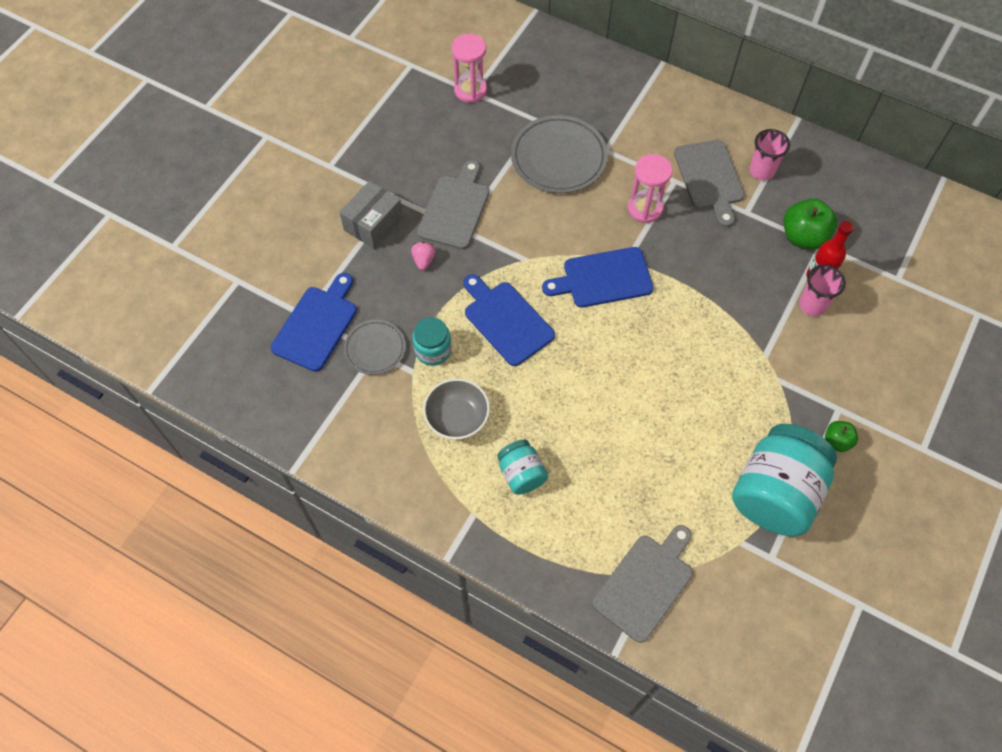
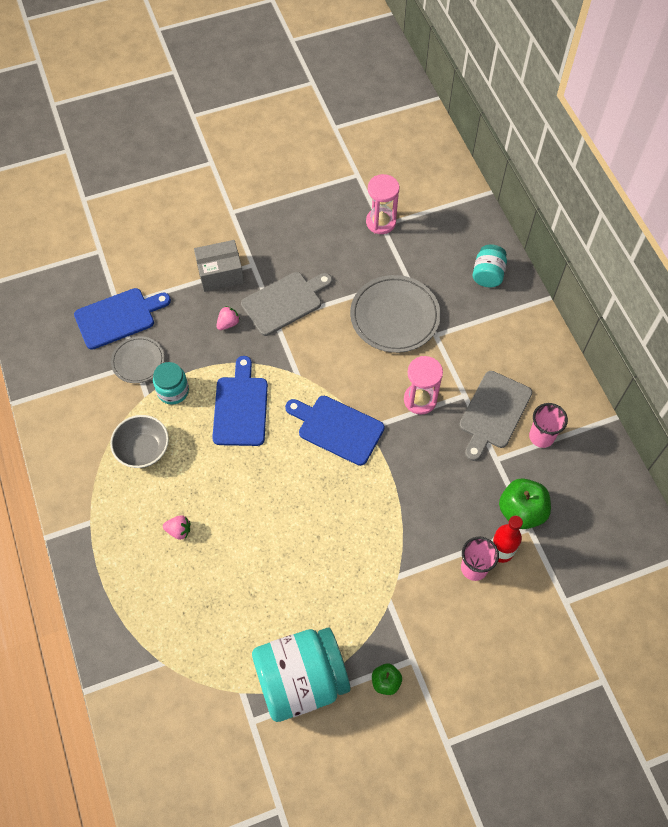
camera: 40 degrees right, 0 degrees up
(521, 474) = (146, 521): turquoise jar -> turquoise jar (487, 274)
(558, 459) = (179, 530): none -> pink strawberry
(645, 583) = (150, 663): grey cutting board -> none

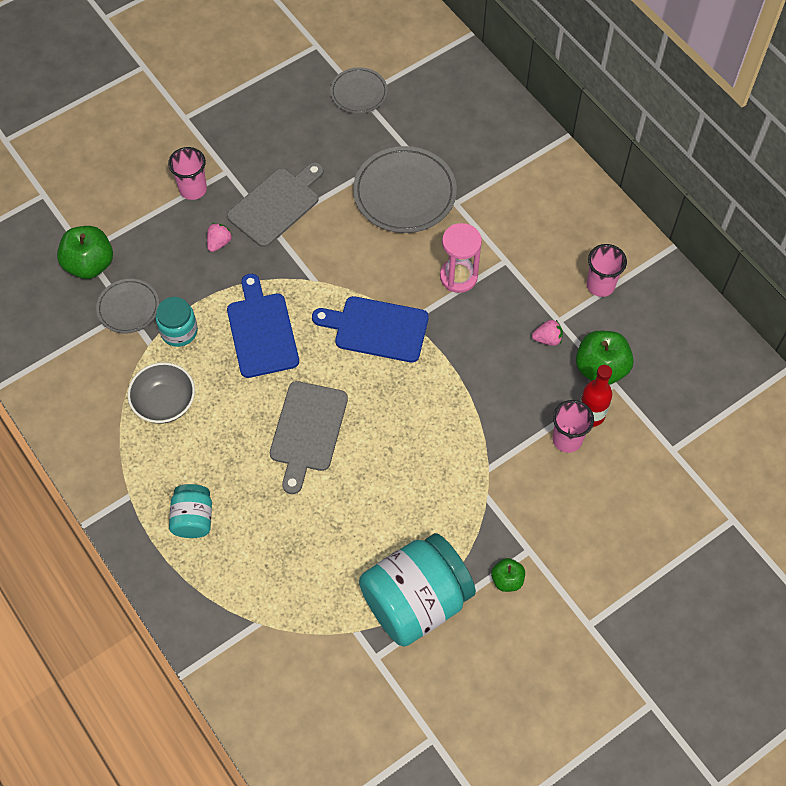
camera: 15 degrees left, 0 degrees up
(118, 317) = (90, 264): blue cutting board -> green apple
(179, 530) = (233, 480): pink strawberry -> pink strawberry (547, 339)
(220, 273) = (193, 189): grey box -> pink cup
(381, 222) = (359, 93): pink hourglass -> grey plate
(487, 274) = (494, 125): turquoise jar -> turquoise jar (193, 518)
(493, 413) = (542, 272): grey cutting board -> grey cutting board (307, 431)

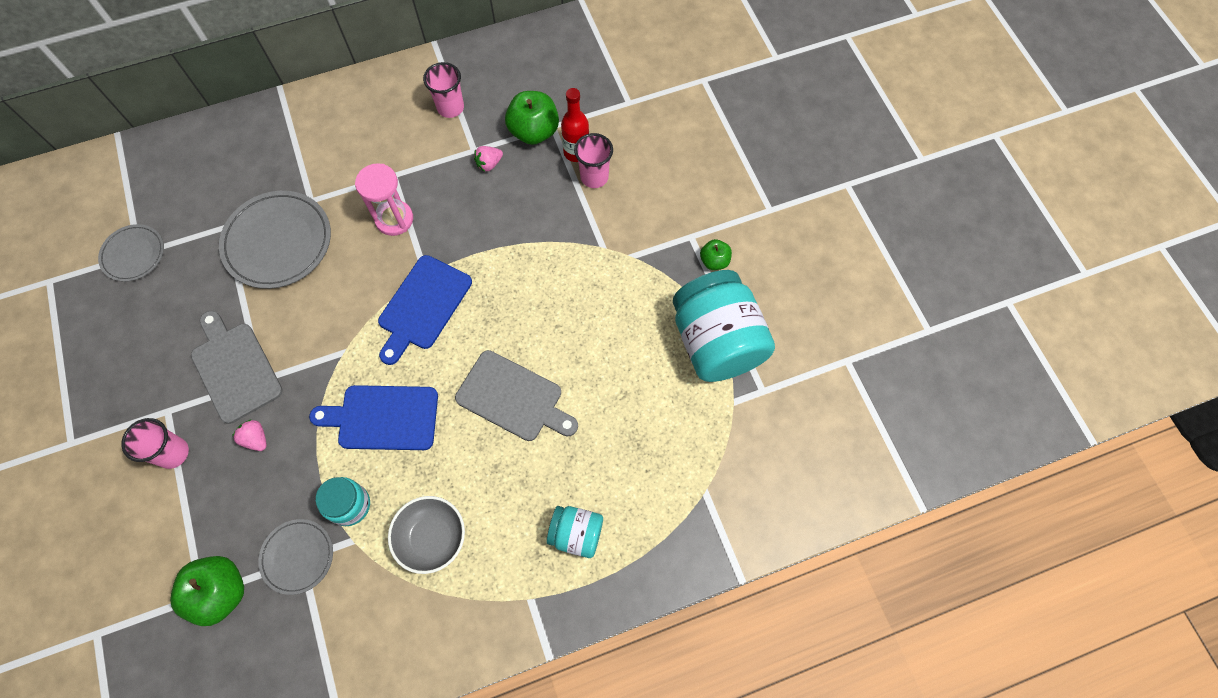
camera: 75 degrees left, 5 degrees up
(547, 339) = (489, 164): pink strawberry -> pink strawberry turned 135 degrees counterclockwise

